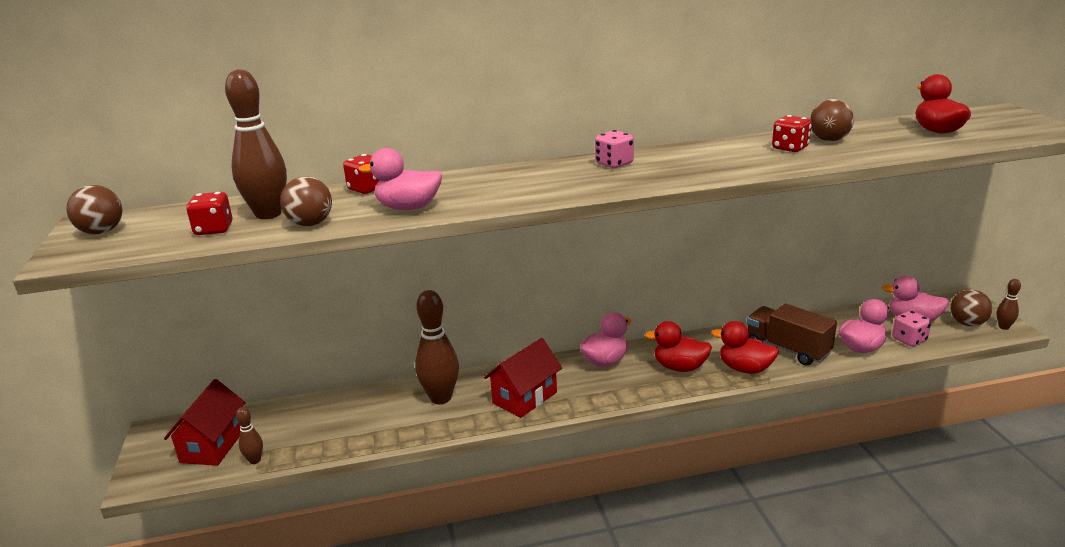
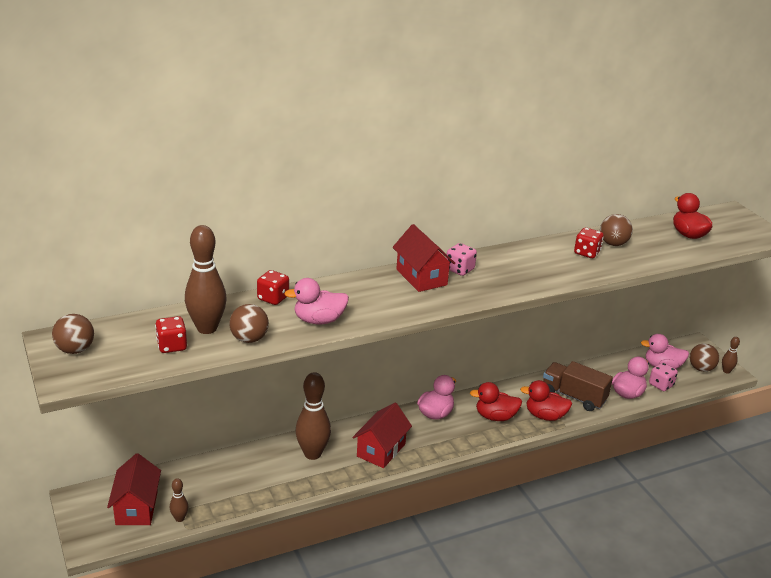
camera: 15 degrees left, 5 degrees up
(561, 170) = (421, 277): none -> red house

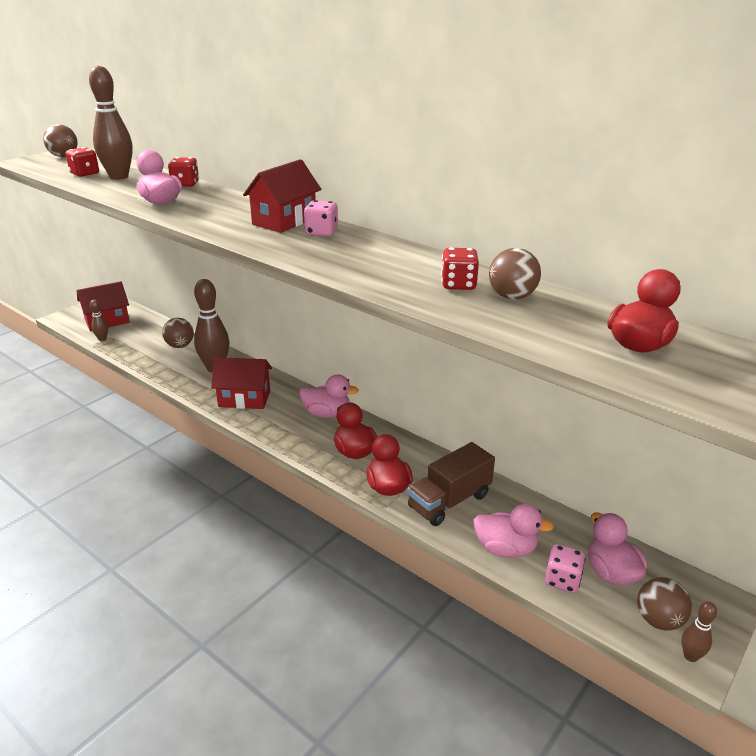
camera: 65 degrees right, 0 degrees up
(249, 339) = (111, 189): brown ball -> brown ball (180, 346)
(573, 396) = (449, 501): brown truck -> brown truck turned 135 degrees counterclockwise

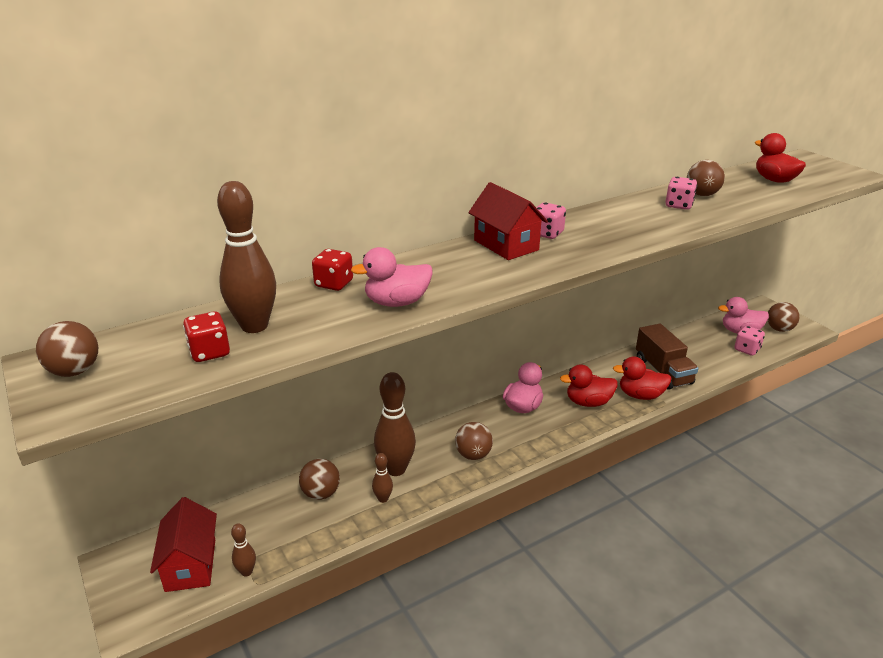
camera: 70 degrees left, 0 degrees up
(244, 399) = (473, 455): red house -> brown ball
(458, 285) = (678, 205): red dice -> pink dice
(505, 549) = (717, 362): pink duck -> none
(690, 656) = (805, 329): brown bowling pin -> brown bowling pin (383, 499)

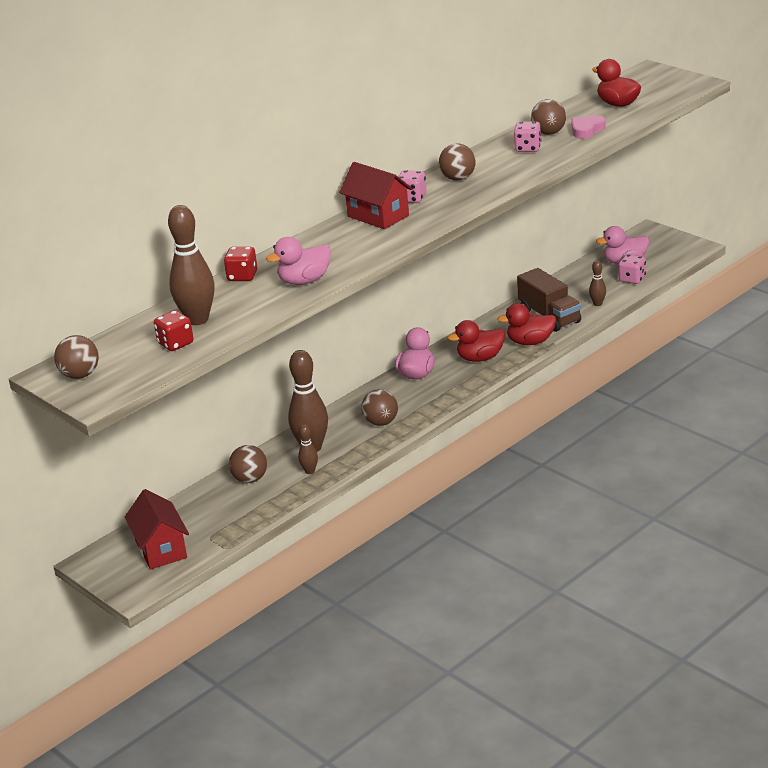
camera: 10 degrees left, 0 degrees up
(246, 572) = (213, 543): brown bowling pin -> brown bowling pin (597, 304)
(742, 198) = (587, 130): none -> pink heart
(779, 329) = (664, 252): brown ball -> brown ball (458, 178)

